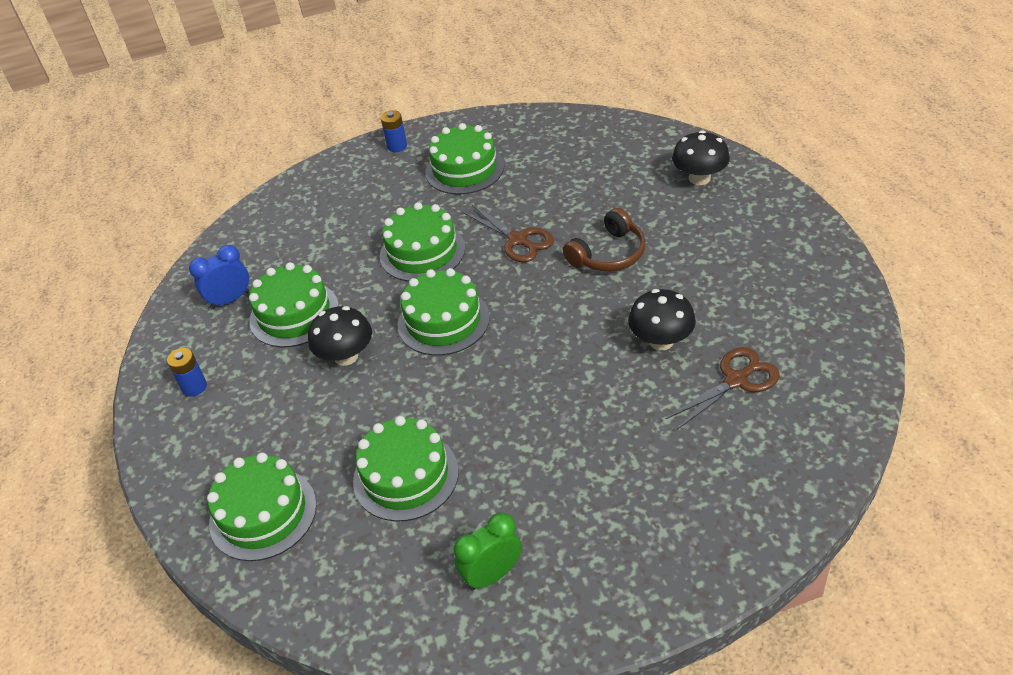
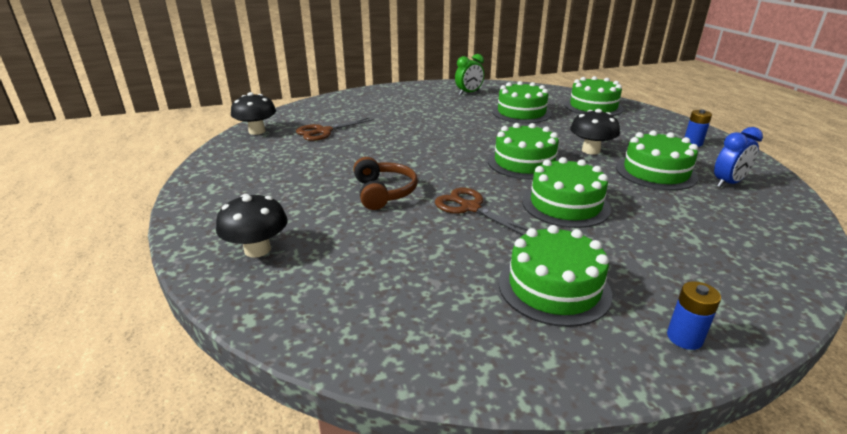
camera: 175 degrees right, 15 degrees down
(609, 254) = (384, 192): brown headphones -> brown headphones turned 120 degrees clockwise
(661, 341) = (362, 147): black mushroom -> black mushroom (257, 131)

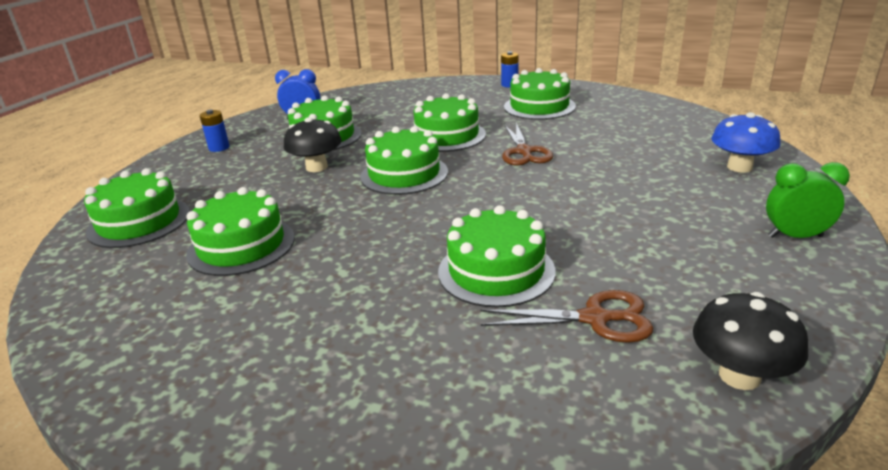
camera: 140 degrees left, 0 degrees up
(257, 250) = (739, 167): black mushroom -> blue mushroom
(384, 192) = (587, 184): brown headphones -> none
(386, 134) = (496, 271): none -> green cake
(469, 93) = (185, 342): green clock -> green clock (795, 236)

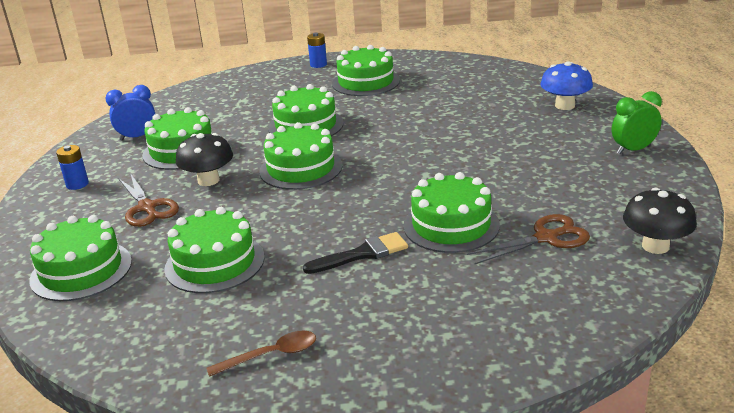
camera: 25 degrees left, 0 degrees up
(184, 362) = (271, 355): none -> brown spoon
(376, 276) = (362, 254): none -> black brush
(524, 152) = (389, 127): brown scissors -> brown scissors (147, 208)

